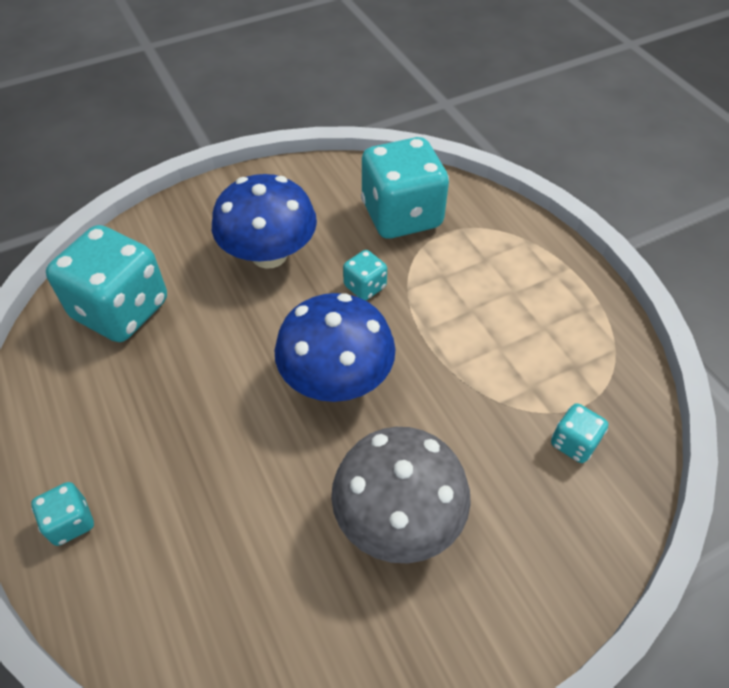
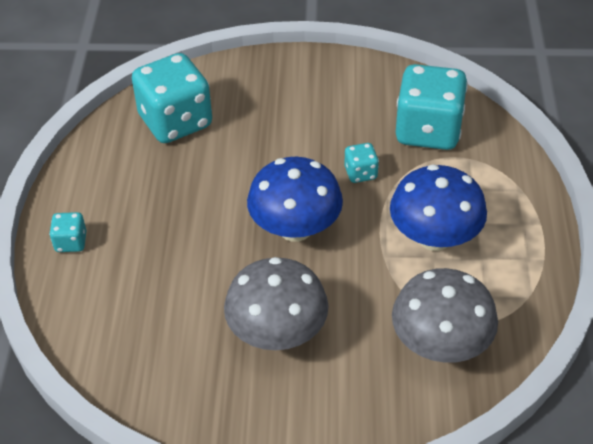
camera: 30 degrees right, 5 degrees down
(269, 254) = (304, 122): blue mushroom -> blue mushroom (434, 237)
(573, 443) = (440, 344): turquoise dice -> grey mushroom

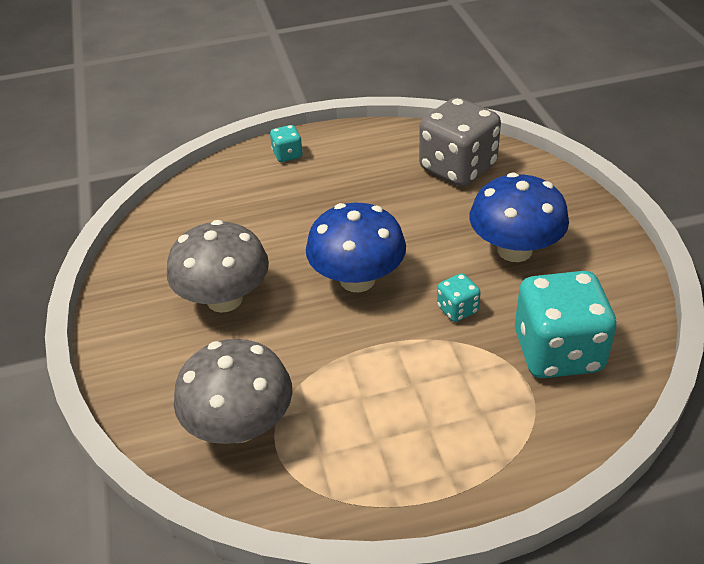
camera: 75 degrees right, 5 degrees down
(175, 122) = (457, 168): turquoise dice -> grey dice
(434, 237) = (390, 391): blue mushroom -> blue mushroom (514, 250)

